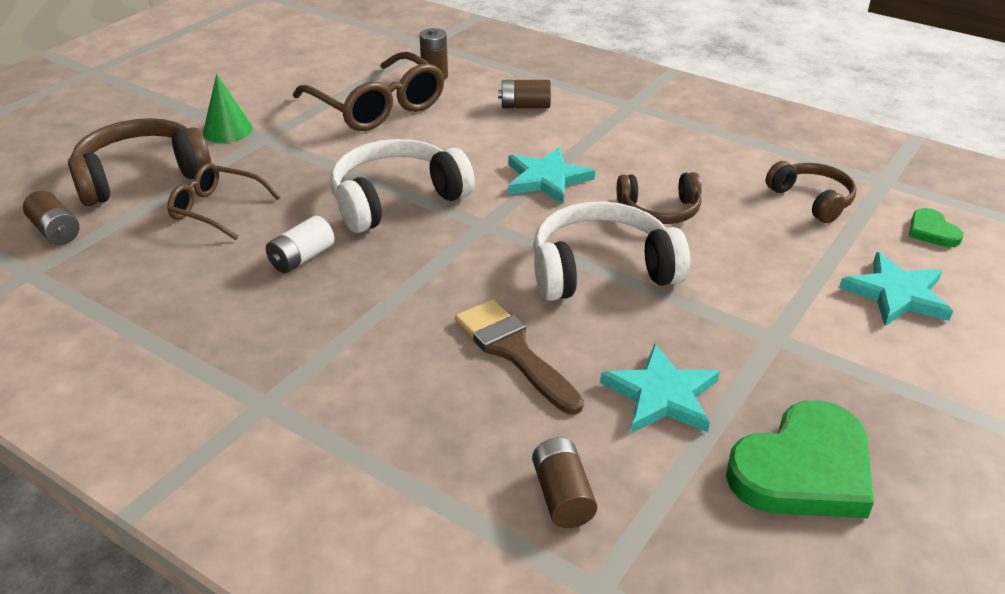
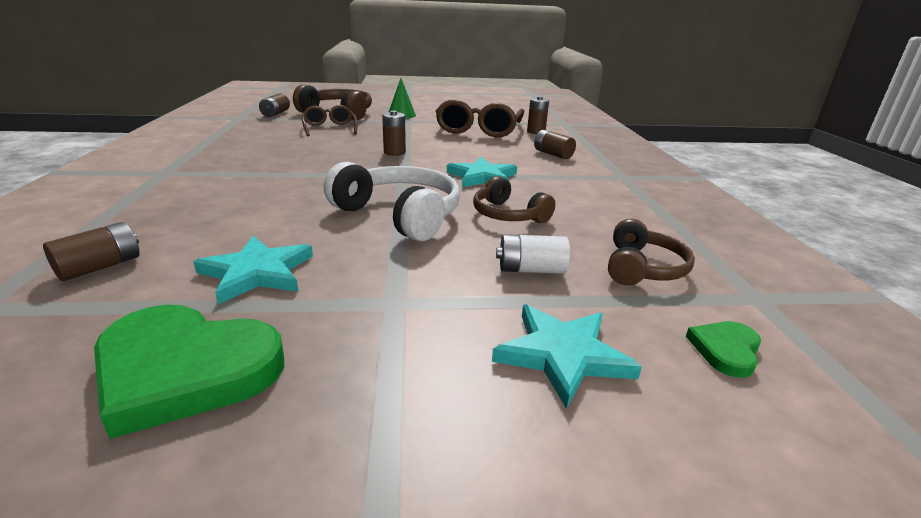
camera: 50 degrees right, 10 degrees down
(302, 258) = (308, 149): white battery -> white battery (531, 270)
(396, 199) = (394, 152): white headphones -> brown battery
(514, 351) = (268, 213): brown brush -> none

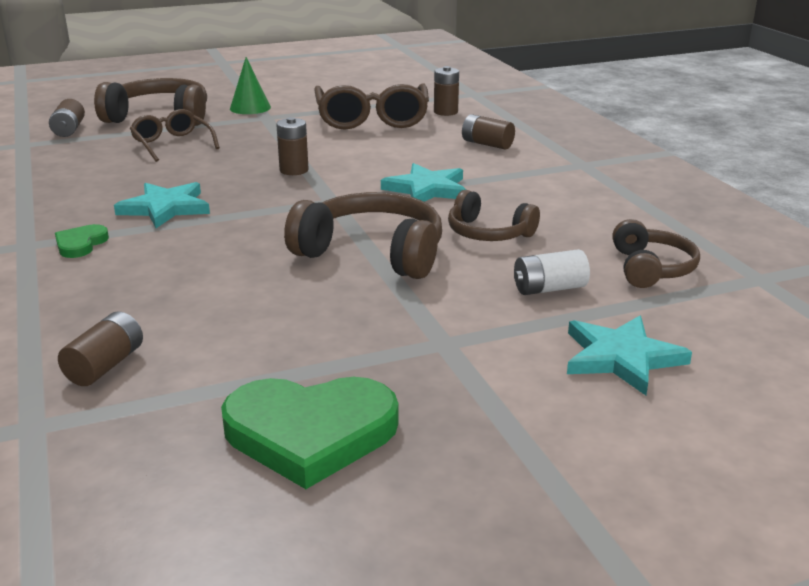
camera: 15 degrees left, 0 degrees up
(257, 272) = (281, 340): turquoise star -> turquoise star (165, 208)
(399, 215) = (372, 253): white headphones -> brown headphones
(725, 350) = (748, 328): green heart -> green heart (80, 244)

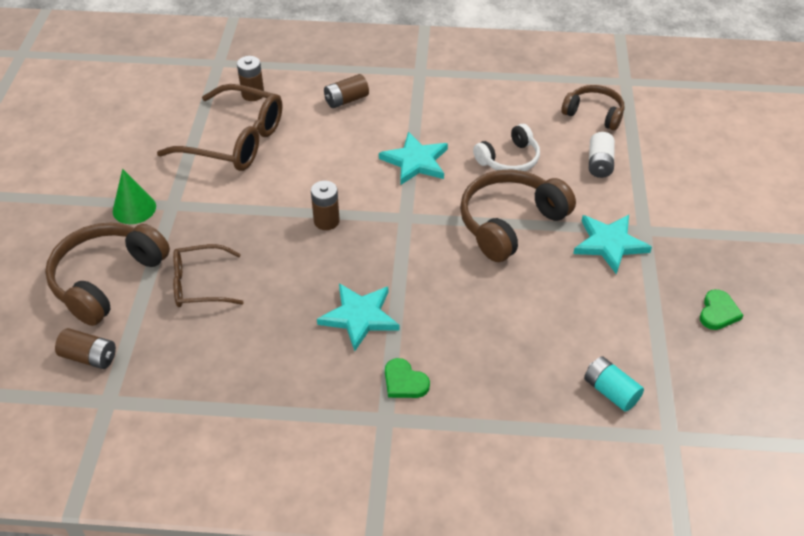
camera: 65 degrees left, 20 degrees up
(105, 366) = (610, 391): brown battery -> turquoise battery
(310, 433) = (718, 312): green heart -> green heart, size x0.48
(488, 233) = (509, 159): brown headphones -> white headphones
(621, 358) = (687, 169): turquoise star -> turquoise star (609, 244)

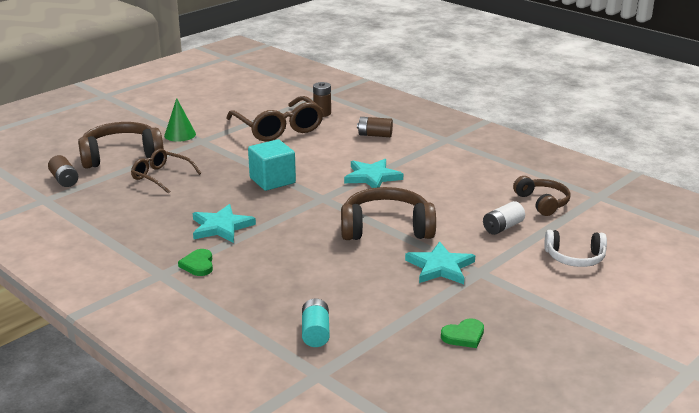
camera: 40 degrees right, 20 degrees down
(326, 221) = (272, 180): brown battery -> turquoise cube
(509, 159) = (438, 200): white headphones -> white headphones (575, 258)

